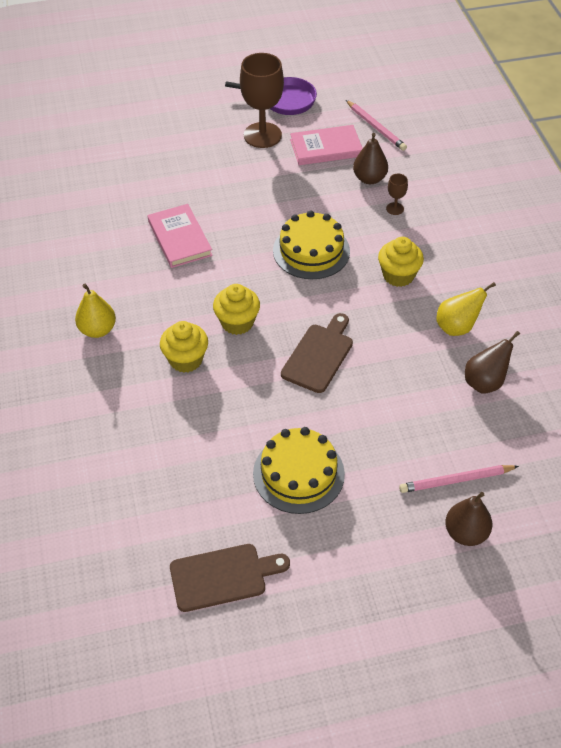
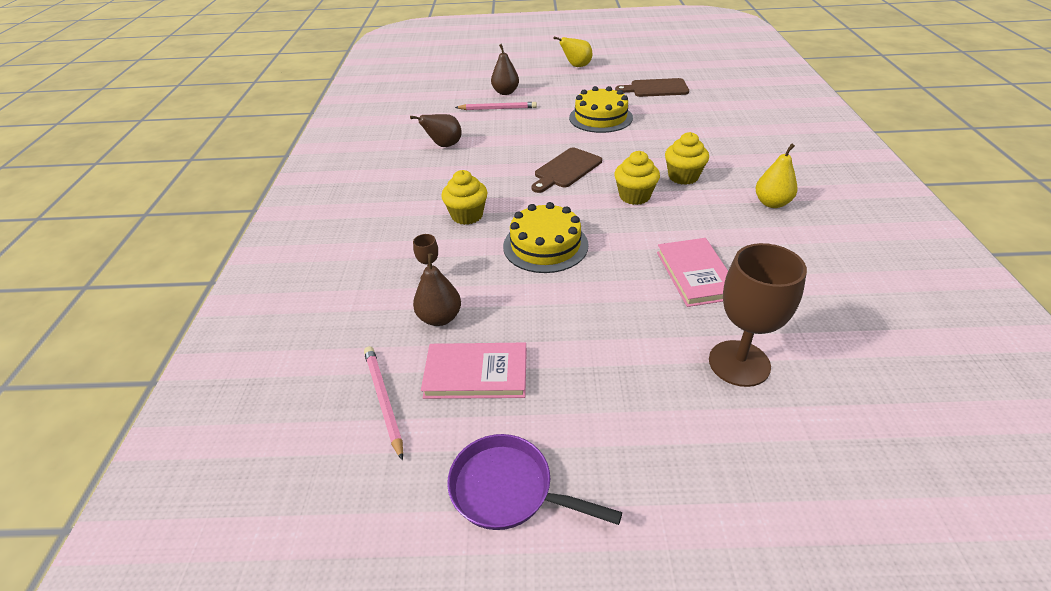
camera: 165 degrees left, 10 degrees down
(262, 135) = (566, 414): brown goblet -> brown goblet (739, 363)
(457, 327) = (440, 176): yellow pear -> yellow pear (576, 66)

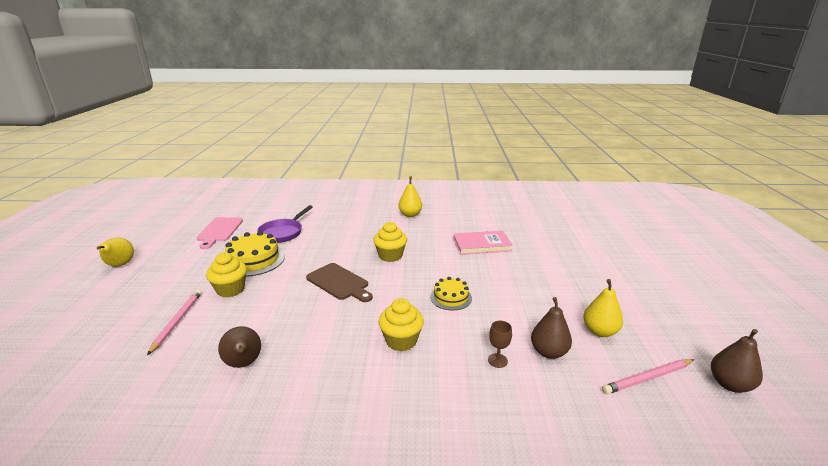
camera: 90 degrees left, 15 degrees down
(476, 374) = (599, 331): pink book -> yellow pear
(505, 92) = (136, 315): brown pear -> brown pear (729, 384)
(508, 490) = (679, 318): purple pan -> purple pan (283, 233)
(545, 245) = (451, 297): yellow cake -> yellow cake, size x0.61
(656, 88) = (219, 231): brown cutting board -> pink cutting board
(683, 177) = (370, 236): yellow cupcake -> yellow cupcake (230, 290)
(739, 363) = (552, 243): brown goblet -> none

